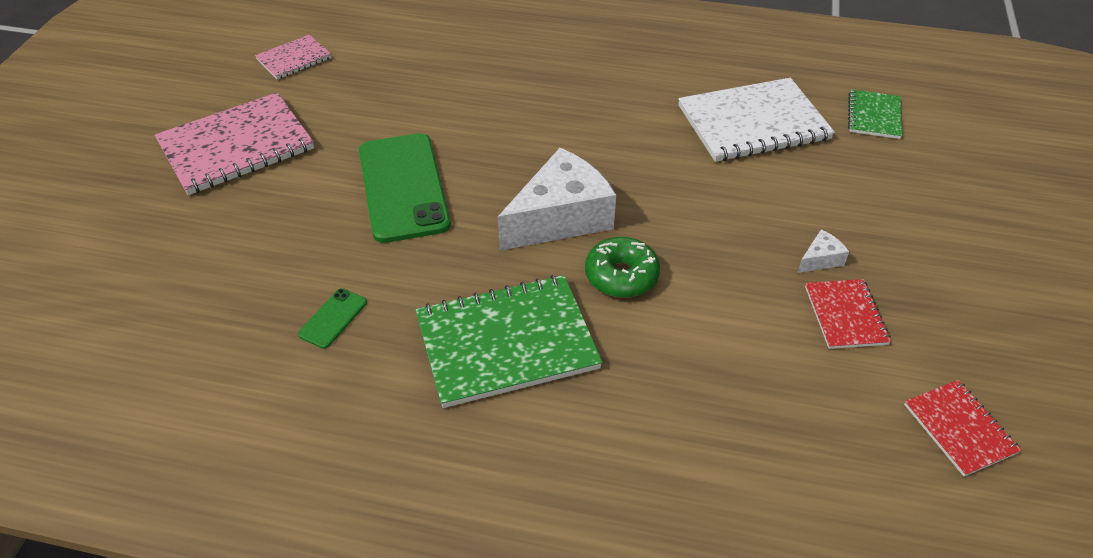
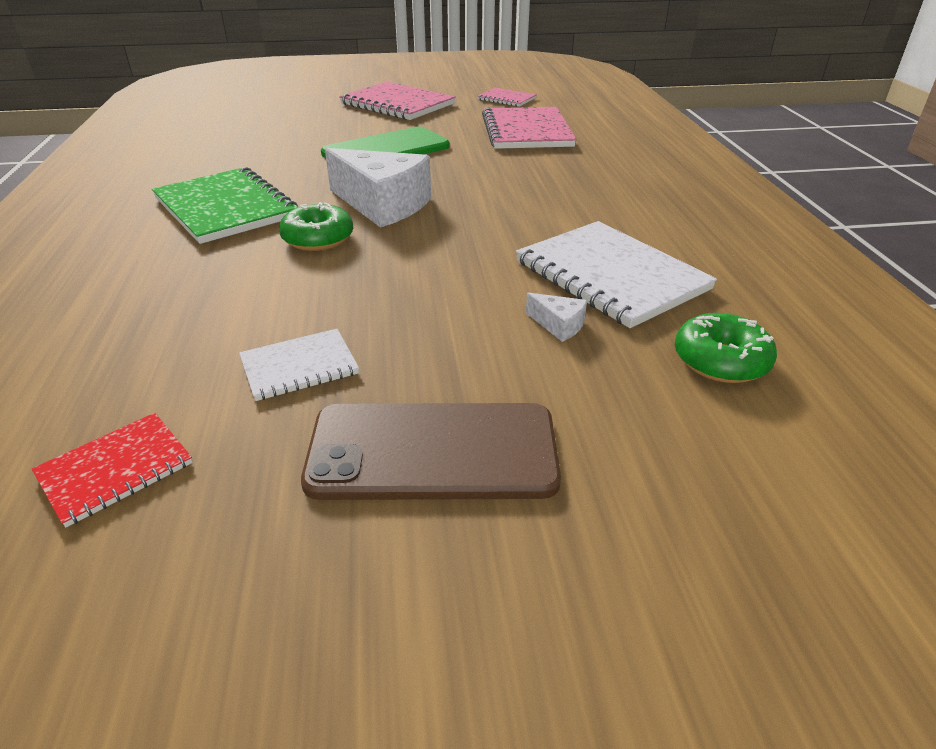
camera: 70 degrees right, 10 degrees down
(333, 318) = (240, 155): green phone -> none
(416, 75) = (527, 131): none -> pink notebook
(820, 259) = (389, 341): white cheese -> white cheese (558, 325)
(845, 315) = (299, 366): red notebook -> white notebook
(874, 116) = (720, 361): green notebook -> green donut
(952, 263) = (433, 452): none -> brown phone

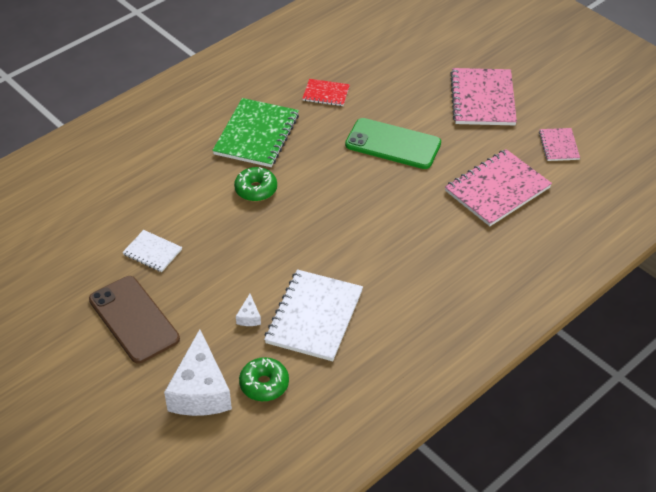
camera: 55 degrees right, 10 degrees up
(115, 469) = (66, 245): red notebook -> red notebook (326, 93)
(382, 205) = (315, 189): white cheese -> white cheese (200, 391)

